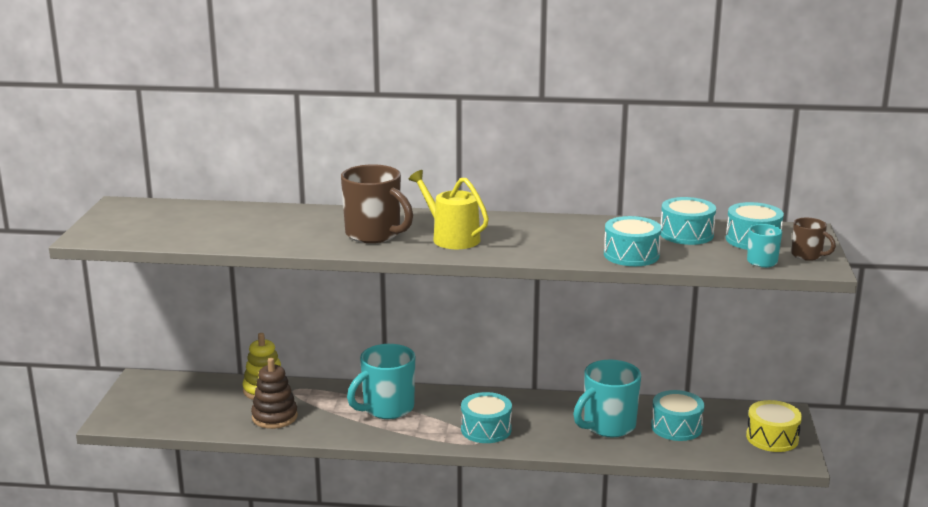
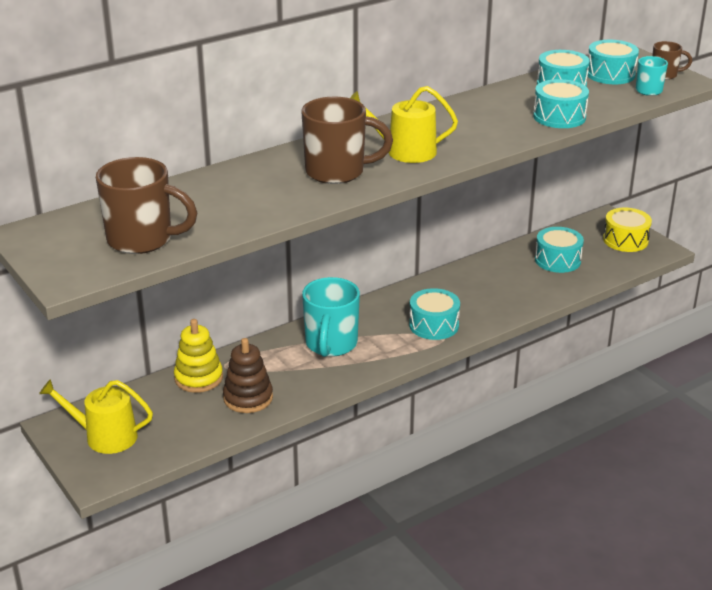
camera: 40 degrees left, 10 degrees up
(154, 398) = (105, 436): none -> yellow watering can
(171, 231) = (142, 240): none -> brown mug
(608, 426) = (513, 281): turquoise mug -> none

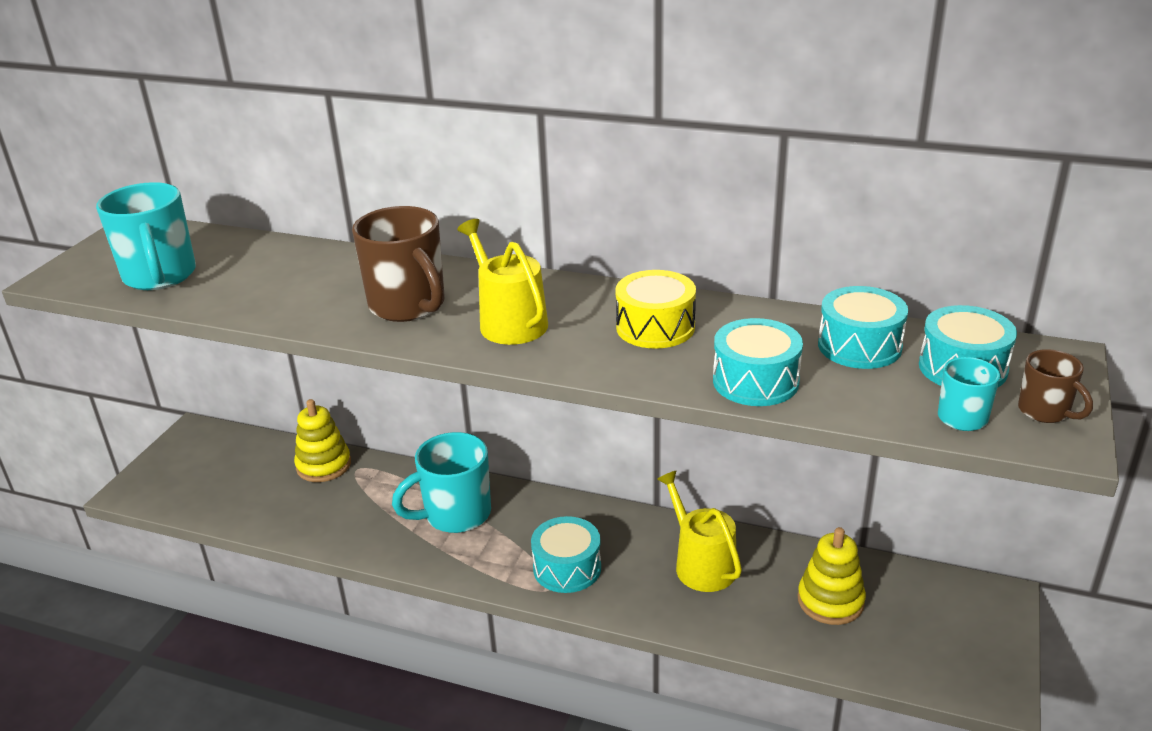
camera: 55 degrees right, 0 degrees up
(105, 436) = (194, 463): yellow watering can -> yellow watering can (701, 564)
(142, 240) = (160, 276): brown mug -> turquoise mug
(248, 398) = (315, 510): brown stacking toy -> none
(557, 260) = (830, 601): turquoise drum -> yellow stacking toy
(625, 240) = (968, 642): yellow drum -> yellow drum (655, 327)

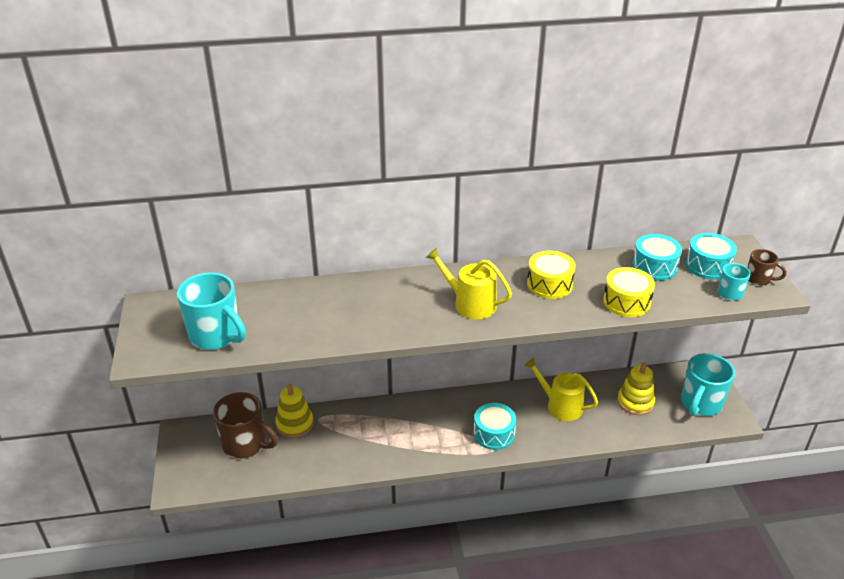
camera: 30 degrees left, 5 degrees up
(408, 306) = (402, 310): brown mug -> brown mug (245, 444)
(455, 514) = (405, 426): turquoise mug -> turquoise mug (700, 404)
(755, 381) = (626, 302): turquoise drum -> yellow drum

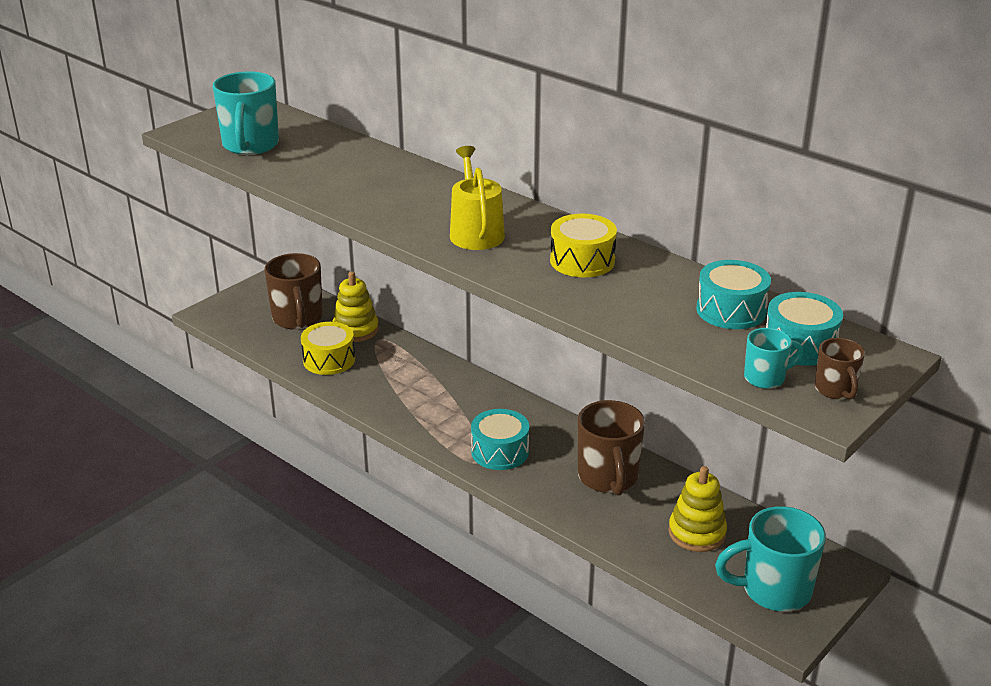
camera: 50 degrees right, 5 degrees down
(560, 405) = (608, 478): yellow watering can -> brown mug
(626, 302) = (626, 316): yellow drum -> yellow drum (329, 360)

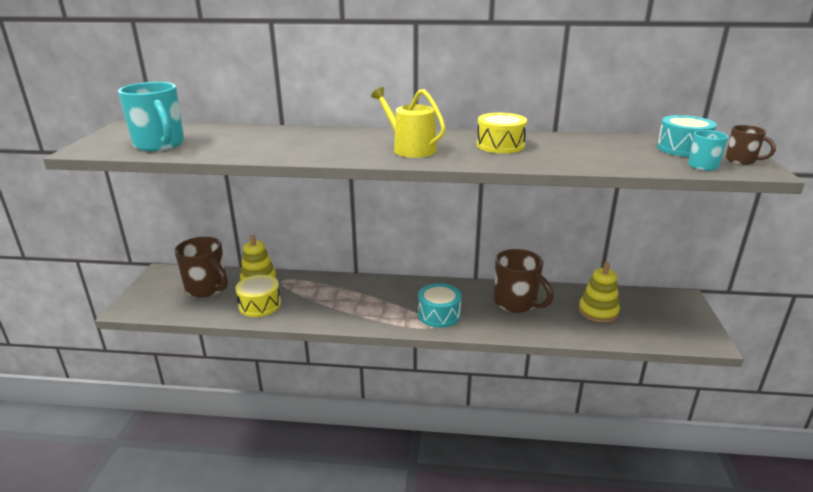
camera: 35 degrees left, 5 degrees down
(731, 310) = (620, 144): turquoise drum -> none
(773, 590) = (671, 323): turquoise mug -> none

